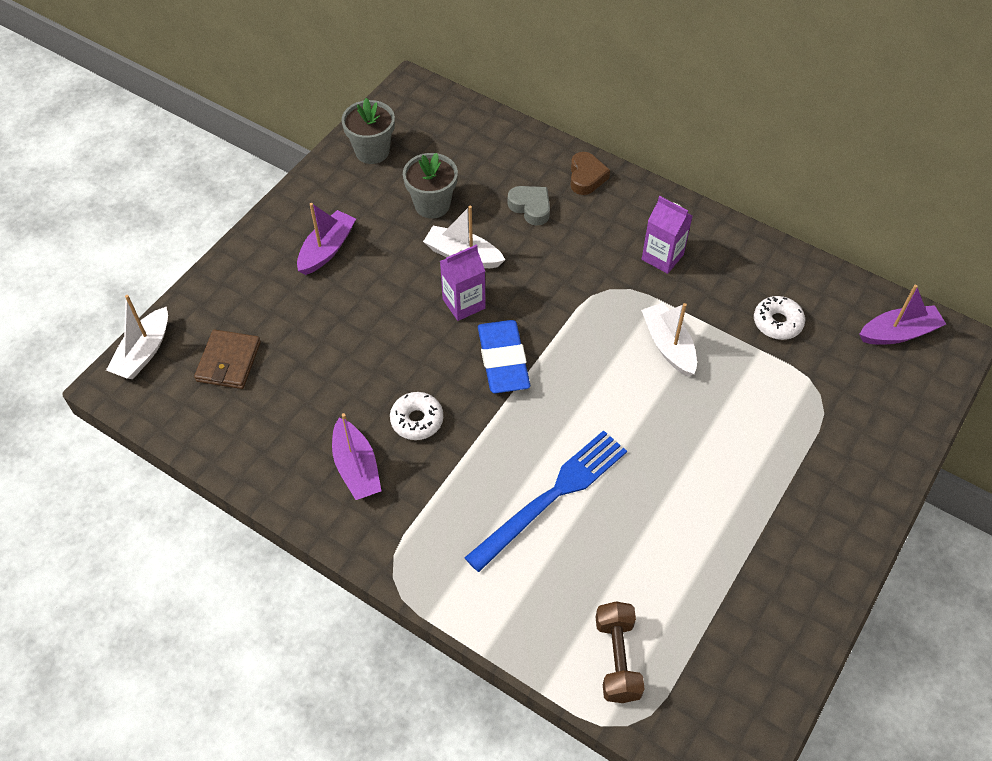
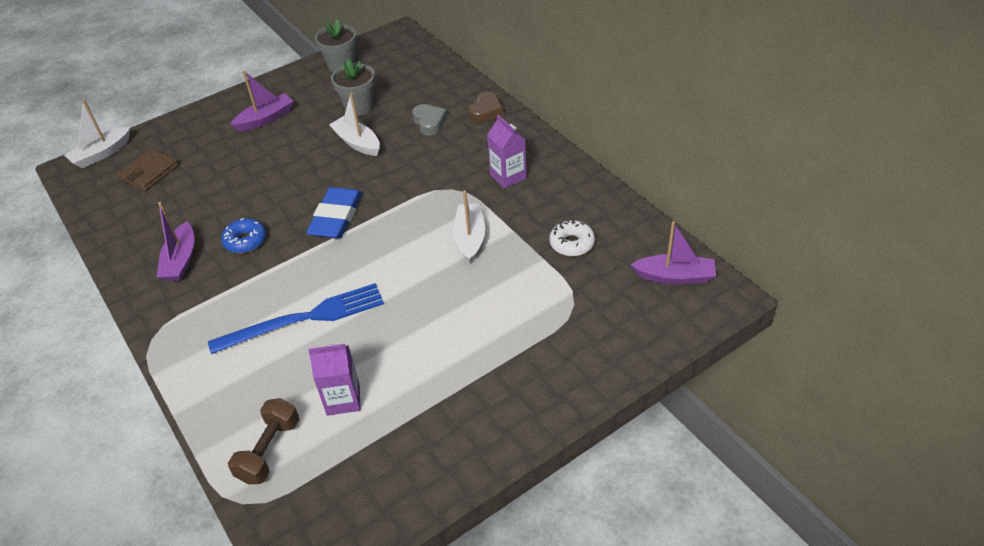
camera: 25 degrees right, 10 degrees down
(417, 420) = (245, 241): white donut -> blue donut
(464, 303) = (335, 174): purple carton -> purple carton (343, 399)

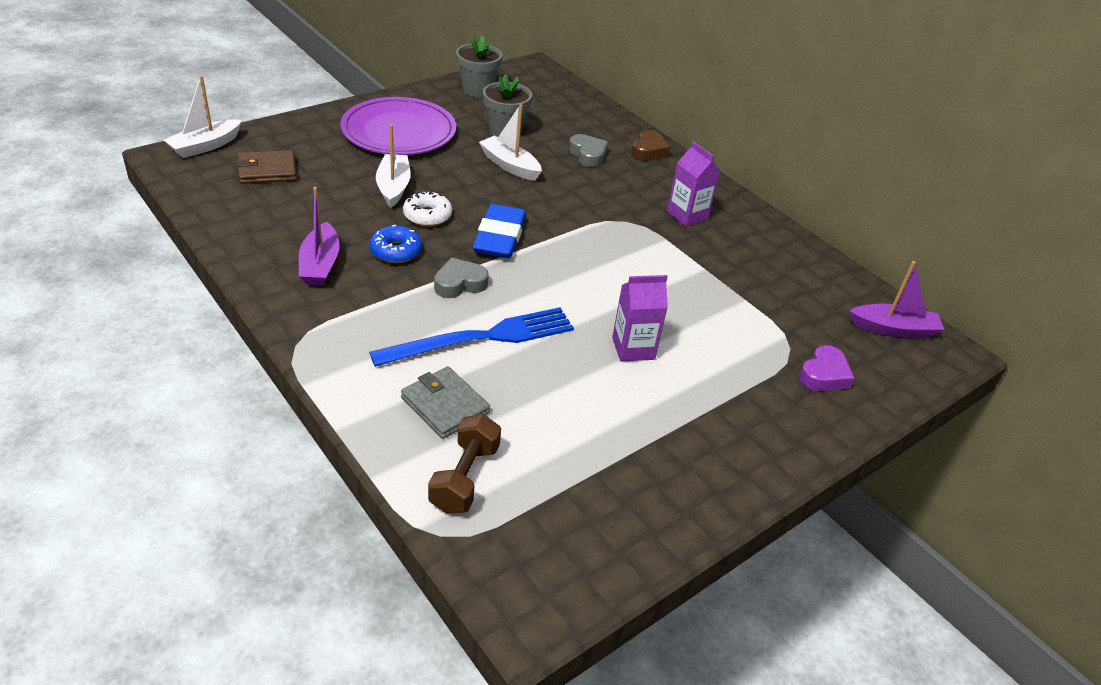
camera: 10 degrees left, 5 degrees down
(149, 172) = (267, 170): brown wallet -> brown wallet turned 45 degrees clockwise
(263, 385) = (445, 405): none -> grey wallet
(266, 119) = (399, 131): purple boat -> purple plate
(294, 267) = (459, 283): none -> grey heart
(343, 399) = (545, 427): purple carton -> purple carton (633, 348)
(470, 238) = (658, 272): white boat -> white boat (393, 187)
(572, 243) = (773, 287): white donut -> white donut (427, 216)
(598, 329) = (824, 375): none -> purple heart

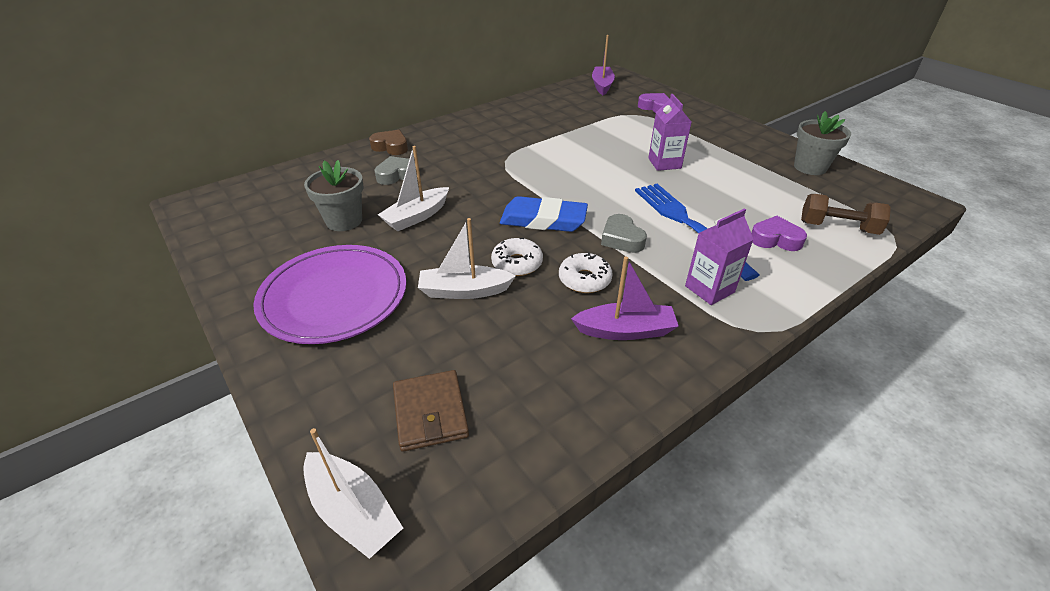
camera: 85 degrees left, 0 degrees up
(396, 251) = (584, 279): blue donut -> white donut
(445, 405) = (775, 239): grey wallet -> purple heart
(477, 90) = (239, 242): grey flower pot -> grey flower pot (810, 167)
(687, 215) = (492, 136): purple carton -> purple carton (709, 289)

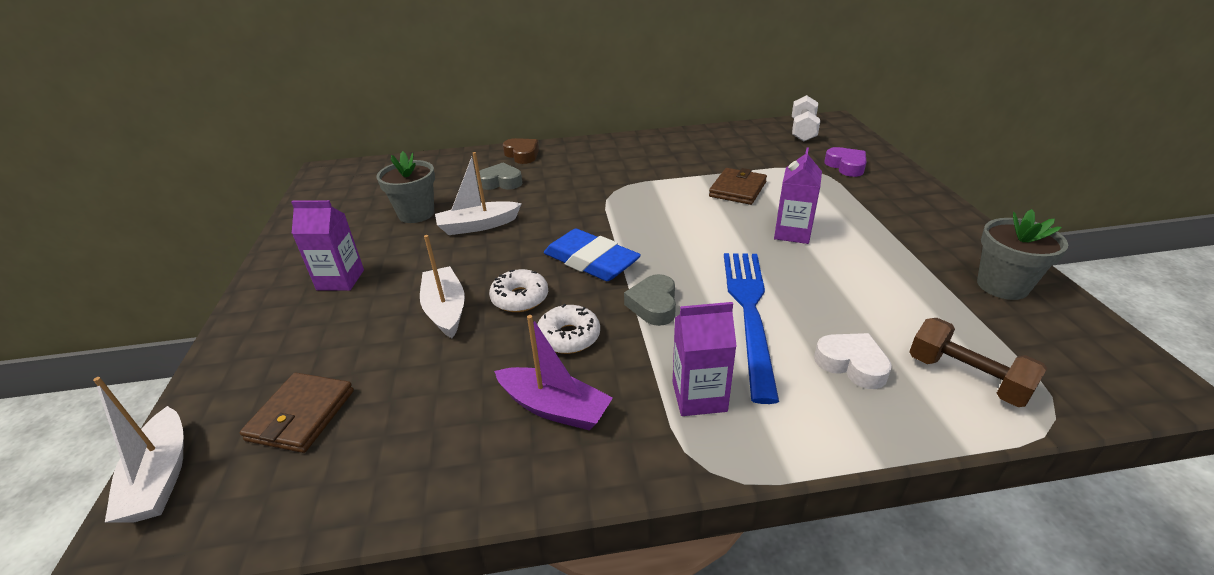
camera: 30 degrees right, 5 degrees down
(334, 297) = (340, 280): purple plate -> purple carton
(464, 291) = (445, 309): white boat -> white boat turned 45 degrees clockwise
(598, 139) = (737, 189): none -> brown wallet
(602, 85) = (803, 131): purple boat -> white dumbbell
(775, 239) = (851, 364): purple heart -> white heart

